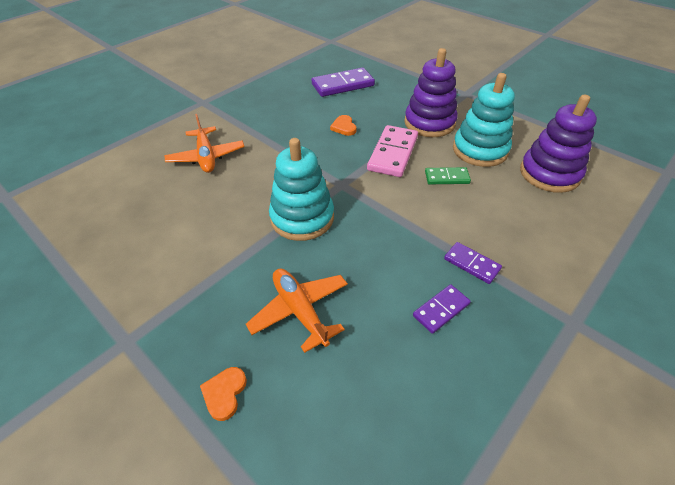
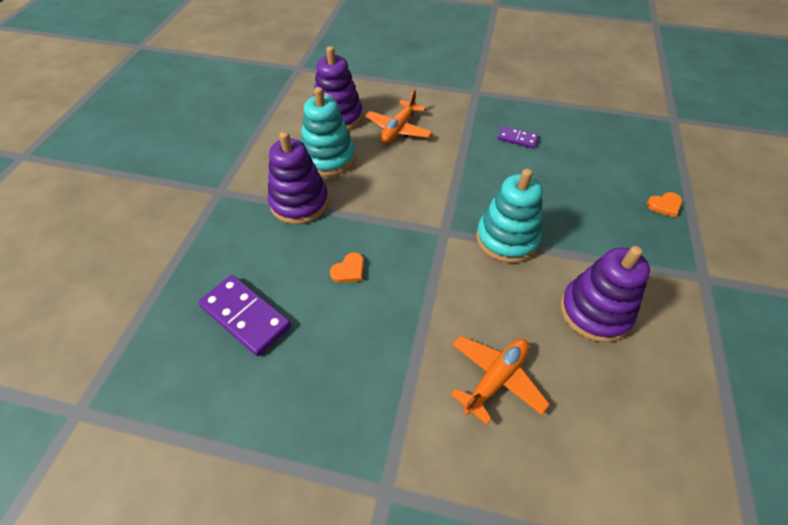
camera: 120 degrees left, 5 degrees up
(190, 231) = (595, 311): none -> purple stacking toy
(300, 311) = (584, 198): orange plane -> orange plane (398, 129)
(392, 153) = (372, 213): pink domino -> none
(447, 178) = (383, 168): green domino -> none
(472, 264) = (468, 135): purple domino -> none

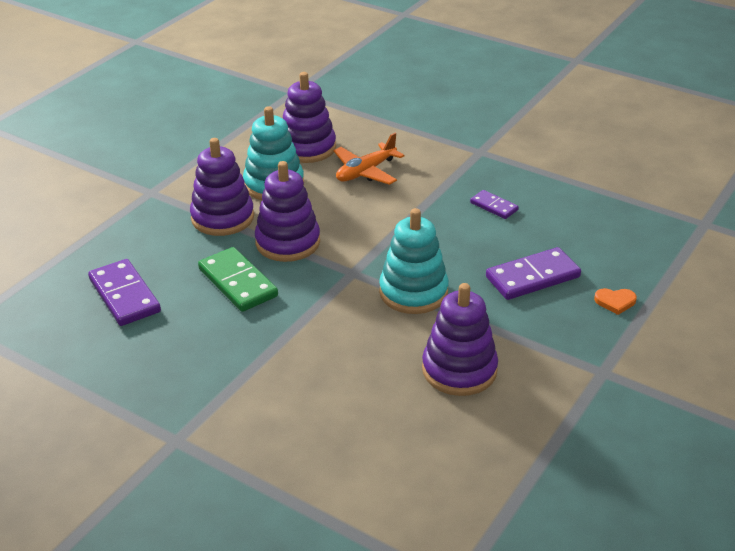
camera: 20 degrees right, 15 degrees down
(349, 270) = (238, 282): orange heart -> green domino
(371, 214) = (288, 242): none -> purple stacking toy
(495, 379) = (322, 394): orange plane -> none
(589, 198) = (532, 277): none -> purple domino

